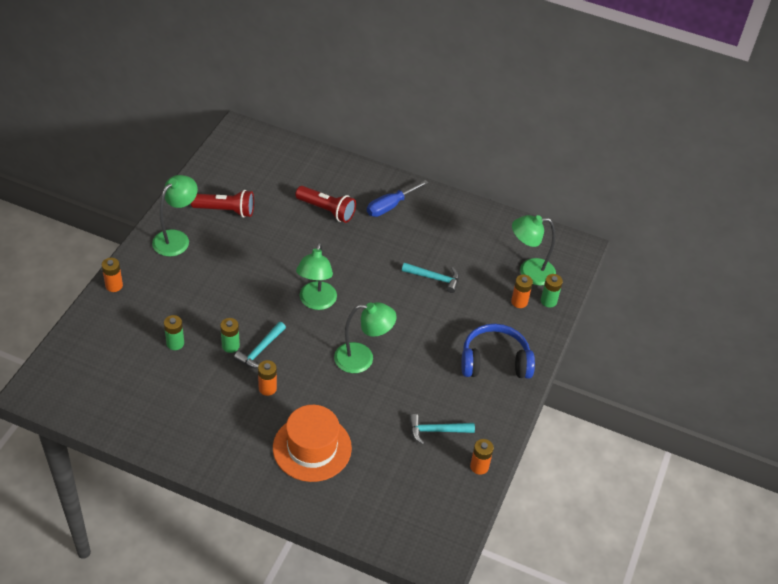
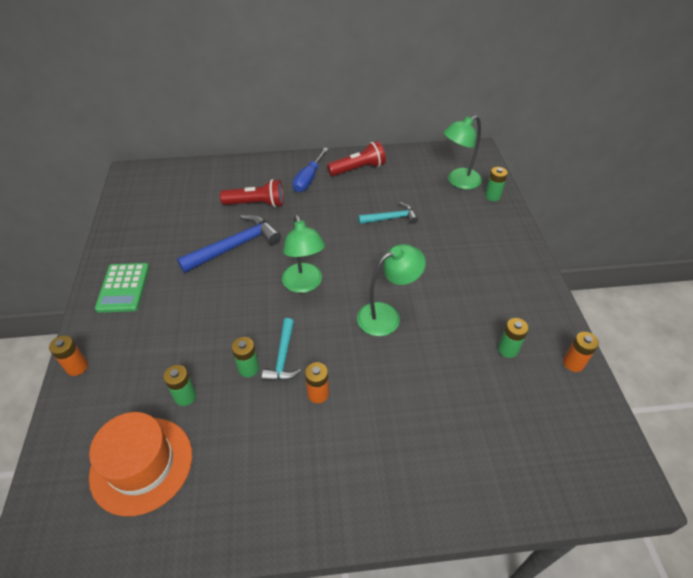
camera: 25 degrees left, 0 degrees up
(176, 238) = (123, 288): green lamp -> green calculator
(226, 210) = (160, 242): red flashlight -> red flashlight (358, 169)
(283, 242) = (235, 246): none -> blue hammer
(312, 448) = (410, 434): orange hat -> orange hat (142, 464)
(436, 431) = (507, 349): turquoise hammer -> green battery
(495, 361) = (497, 262): blue headphones -> none
(519, 302) = (472, 206): orange battery -> none

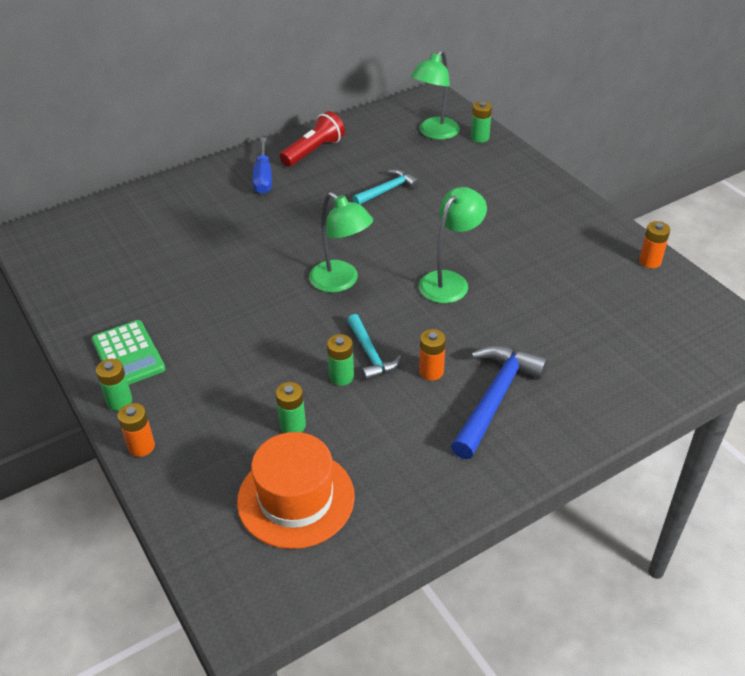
camera: 25 degrees left, 5 degrees down
(235, 246) = (230, 270): blue hammer -> blue hammer (495, 398)
(256, 204) = (221, 221): red flashlight -> none
(507, 349) = (585, 270): green battery -> green battery (119, 401)

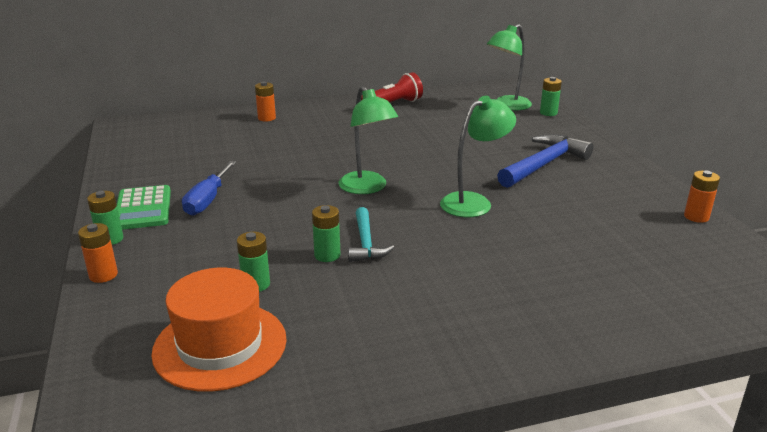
camera: 15 degrees right, 15 degrees down
(263, 177) = (338, 115): blue screwdriver -> blue screwdriver (208, 200)
(387, 190) = (445, 135): turquoise hammer -> none
(431, 371) = (421, 266): orange battery -> orange battery (266, 118)
(495, 398) = (479, 299): blue hammer -> blue hammer (544, 164)

